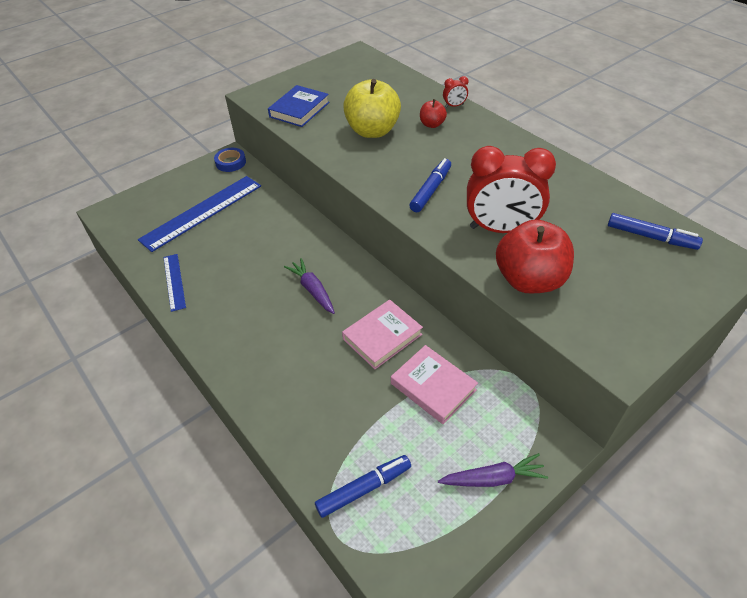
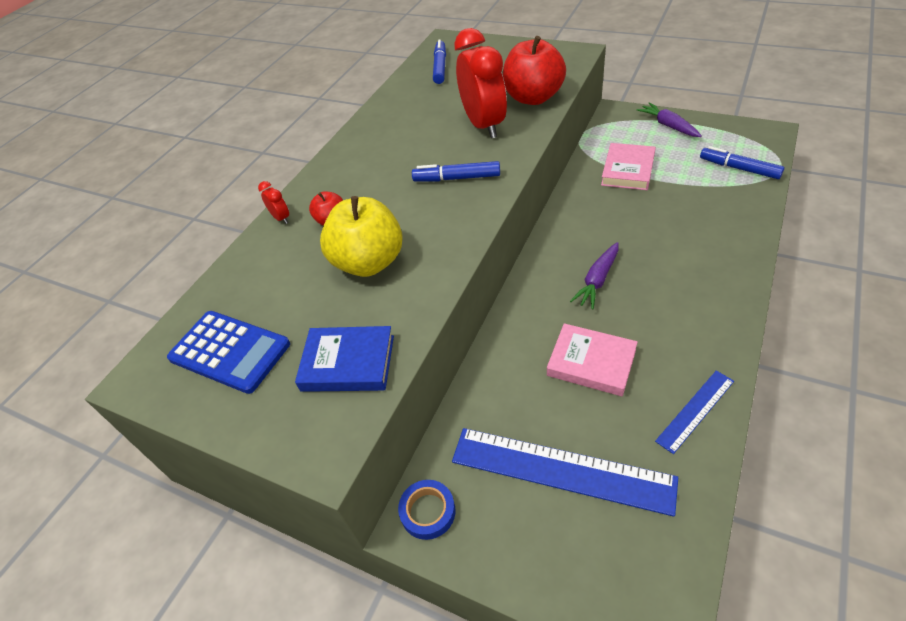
camera: 110 degrees left, 0 degrees up
(348, 77) = (229, 351): none -> blue calculator
(382, 336) = (608, 213): pink book -> pink book (591, 363)

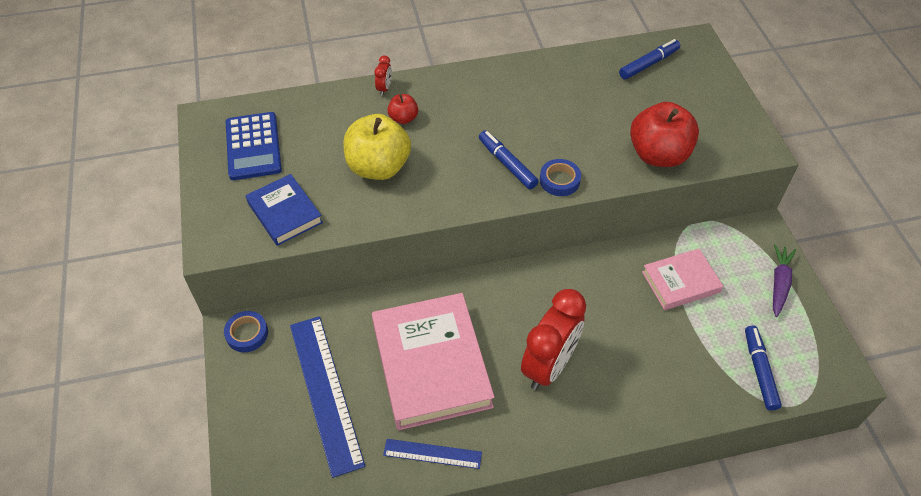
camera: 45 degrees right, 5 degrees up
(484, 125) = (589, 143): red clock -> red clock (549, 366)
(506, 156) = (559, 180): none -> blue tape
(591, 363) = (431, 364): pink book -> pink book, size x1.83
(597, 280) = (520, 327): purple carrot -> none

